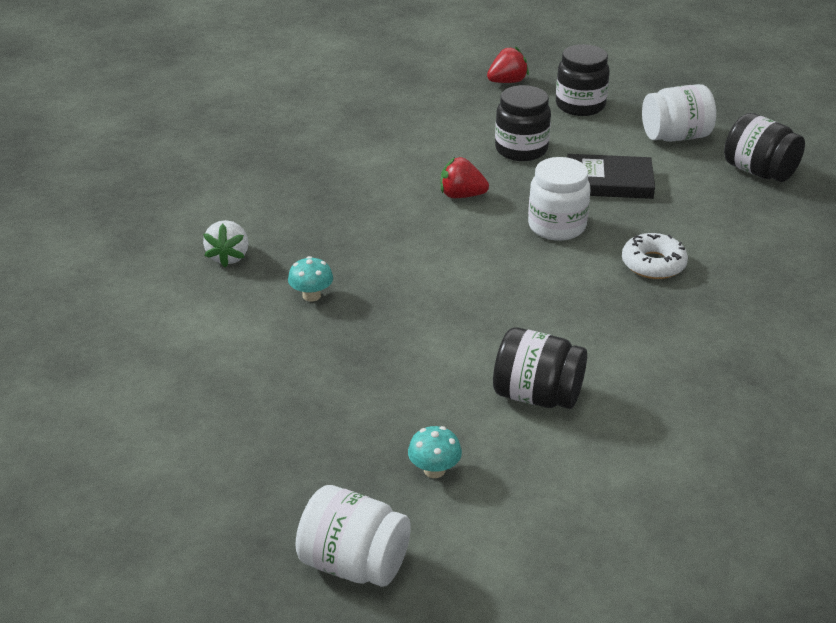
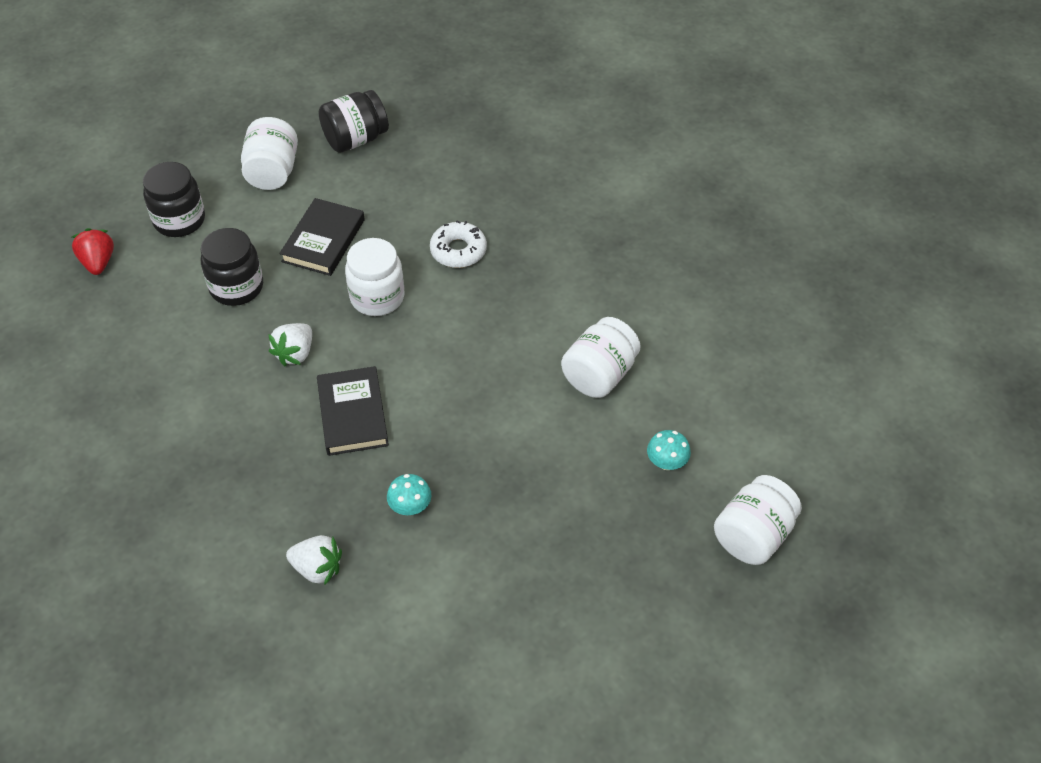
camera: 75 degrees left, 15 degrees up
(406, 241) = (352, 414): none -> black book
(461, 195) = (295, 353): red strawberry -> white strawberry
(537, 395) = (599, 375): black jar -> white jar

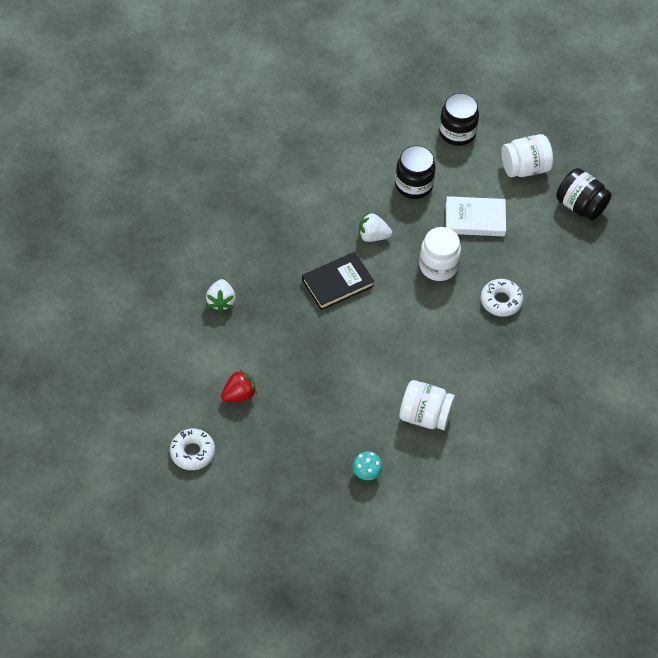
camera: 70 degrees right, 5 degrees up
(98, 262) = (402, 104): red strawberry -> red strawberry (239, 394)
(323, 240) = (475, 219): black book -> white book
(410, 507) = (280, 336): turquoise mushroom -> none
(568, 676) = (192, 452): none -> white donut
(753, 536) = (327, 536): white jar -> none

